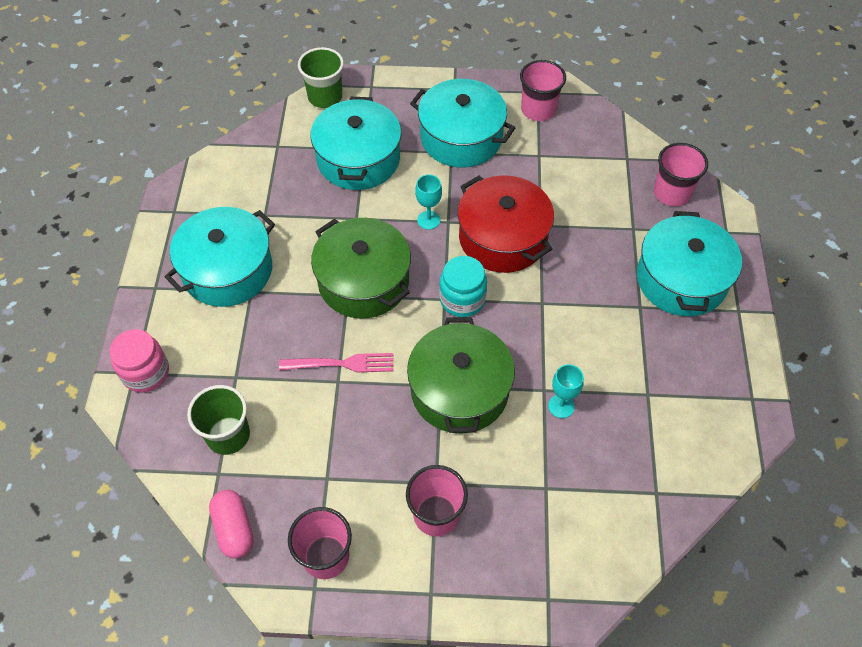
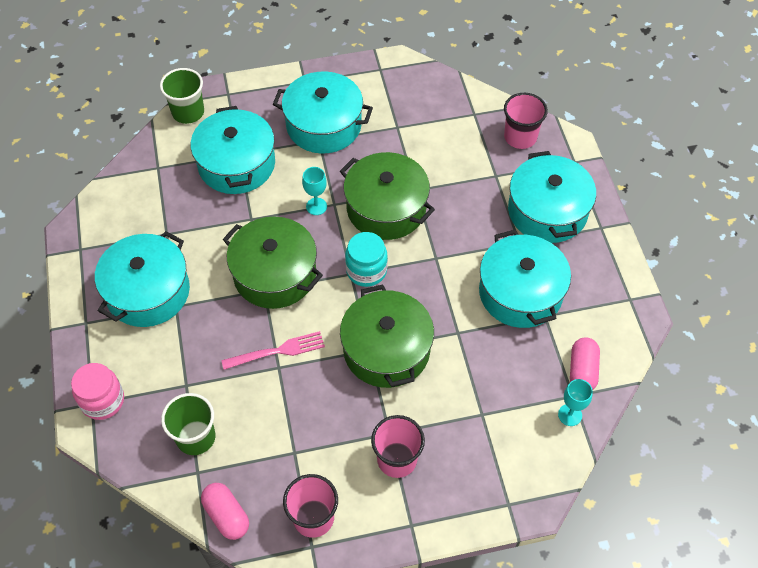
camera: 15 degrees left, 0 degrees up
(503, 238) = (386, 208): red pot -> green pot
(538, 109) = (385, 85): pink cup -> none
(561, 406) = (476, 343): turquoise goblet -> turquoise goblet (570, 415)
(626, 362) = (520, 292): none -> turquoise pot
(675, 467) = (582, 371): none -> pink capsule

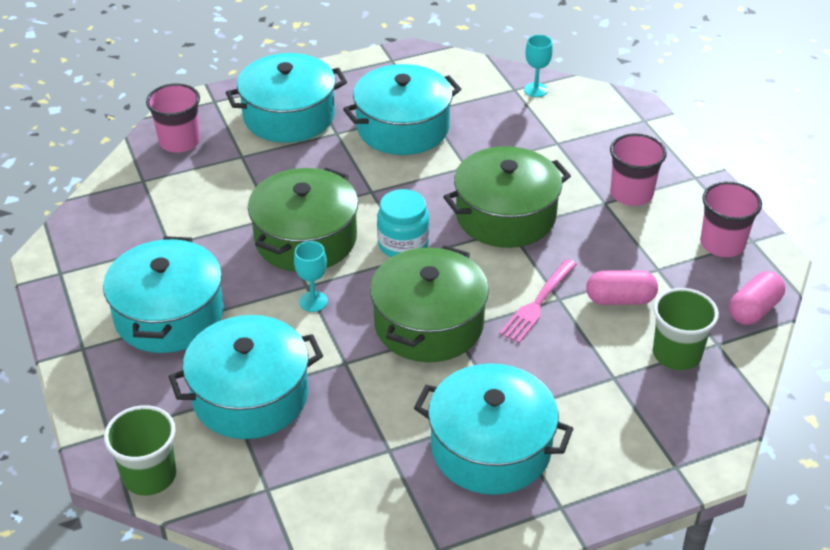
camera: 100 degrees left, 15 degrees down
(102, 401) = (667, 456): pink jar -> none
(277, 351) = (538, 303): pink fork -> pink fork turned 120 degrees counterclockwise
(582, 371) = (484, 85): pink capsule -> pink capsule (620, 299)

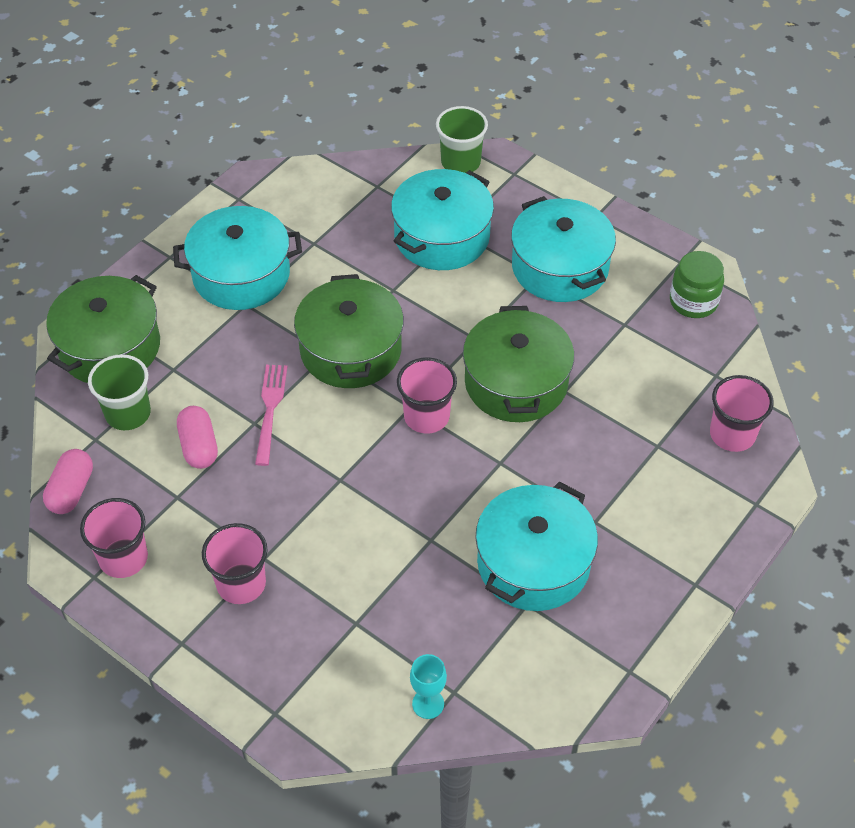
camera: 150 degrees right, 10 degrees up
(91, 237) = (693, 301): none -> green jar
(289, 116) = (662, 521): turquoise pot -> none
(313, 301) = (459, 327): turquoise goblet -> none
(403, 244) = (426, 416): turquoise jar -> pink cup
(505, 216) = (353, 493): green pot -> green pot (110, 347)
(620, 299) = (199, 446): pink capsule -> pink capsule turned 75 degrees counterclockwise

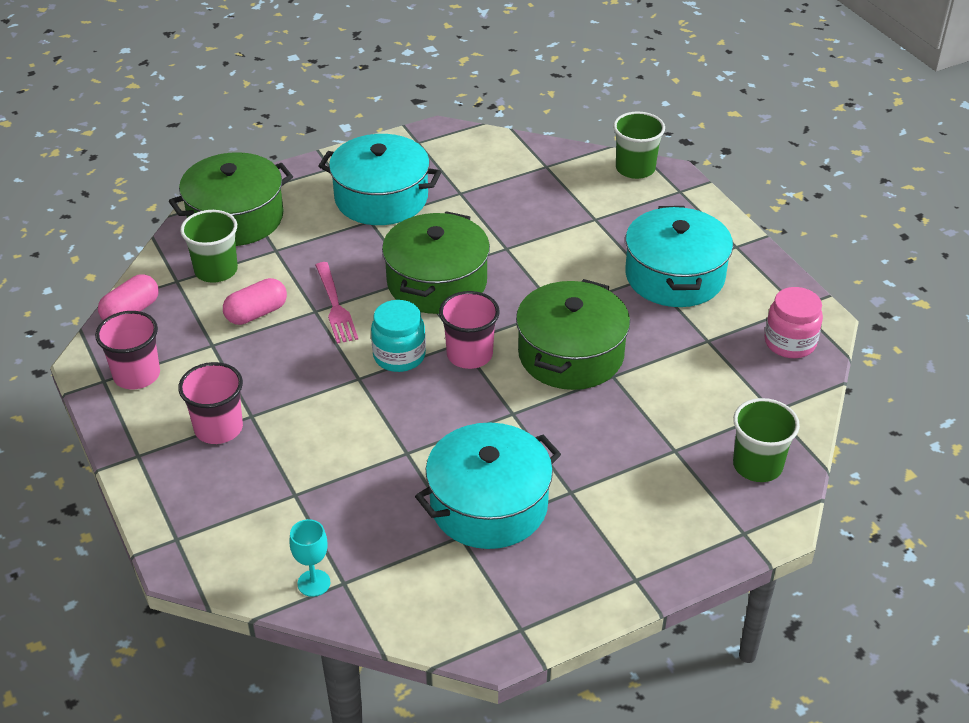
camera: 25 degrees right, 10 degrees down
(199, 446) = (256, 313): pink capsule -> pink capsule turned 45 degrees clockwise
(270, 410) = (335, 305): pink fork -> pink fork turned 135 degrees clockwise
(363, 442) = (399, 356): none -> turquoise jar
(442, 236) = (579, 220): turquoise pot -> none
(693, 301) = (790, 343): green jar -> pink jar
(732, 434) = (757, 465): pink cup -> green cup

